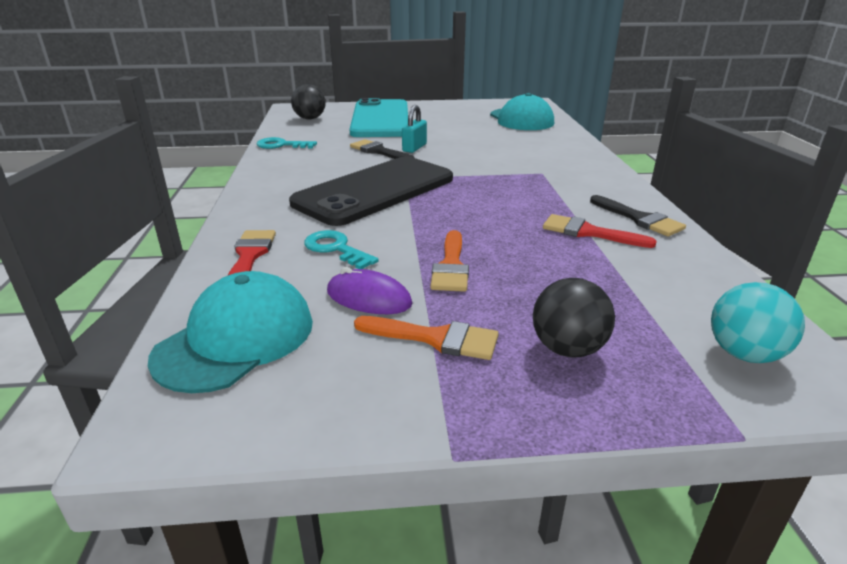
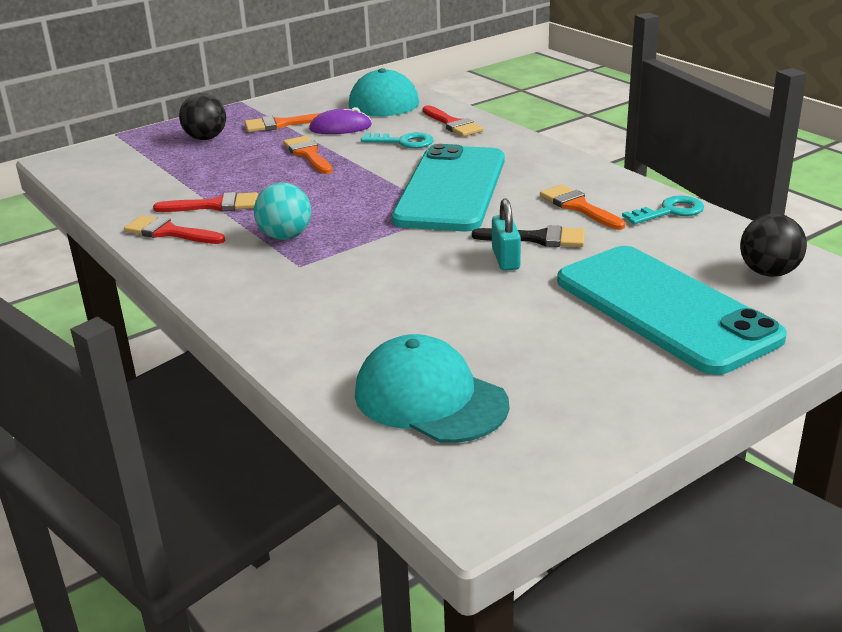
camera: 150 degrees right, 0 degrees up
(321, 159) = (578, 207): none -> orange brush
(375, 191) = (451, 189): black phone -> turquoise phone
(639, 219) = (169, 232): black brush -> red brush
(744, 354) = (103, 160): turquoise ball -> turquoise ball (285, 236)

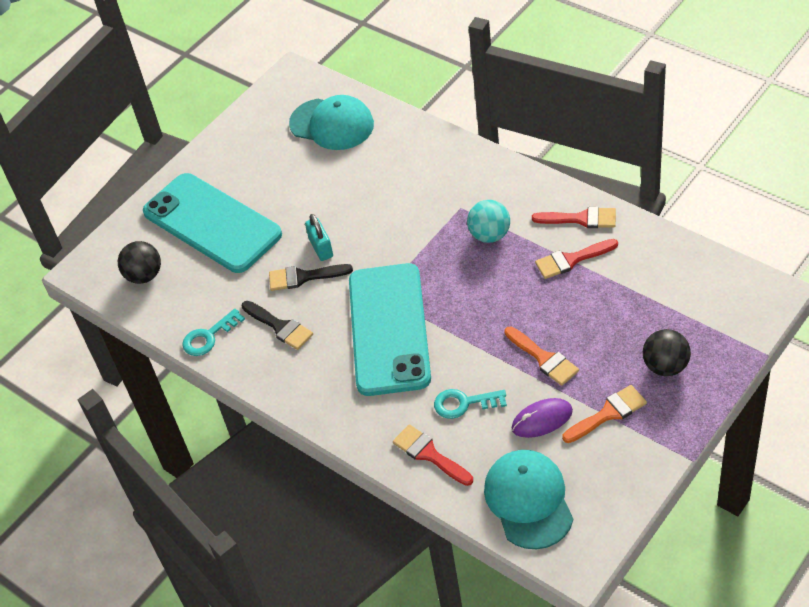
camera: 170 degrees right, 20 degrees up
(578, 207) = (280, 327): orange brush -> black brush

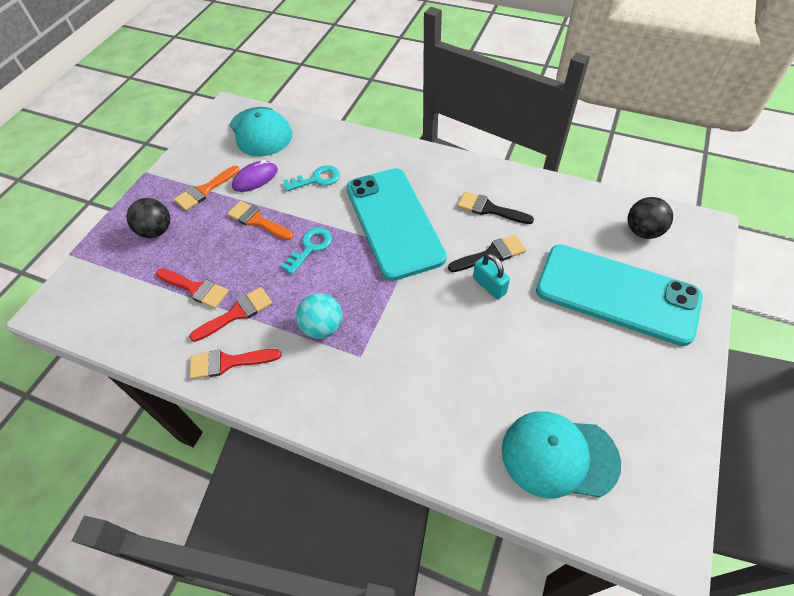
camera: 160 degrees right, 5 degrees up
(208, 337) = (546, 191): turquoise key -> turquoise key (310, 247)
(429, 454) = (335, 145): red brush -> red brush (196, 288)

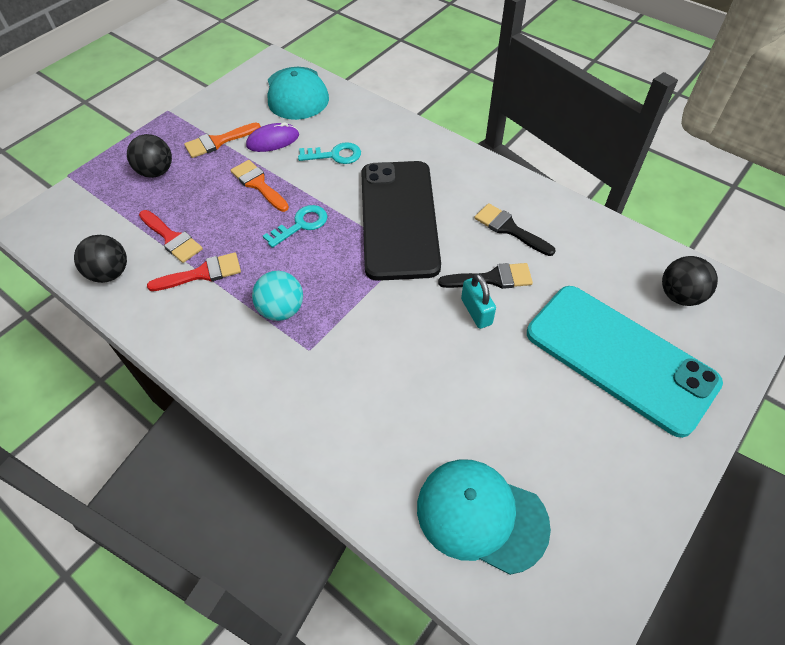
camera: 15 degrees right, 0 degrees up
(149, 335) = (110, 273): none -> black ball
(228, 362) = (175, 320): red brush -> none
(394, 222) = (399, 219): turquoise phone -> black phone

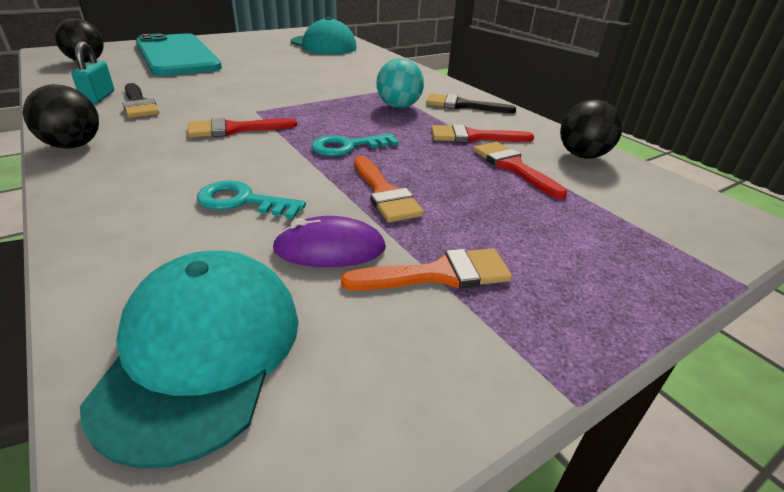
camera: 165 degrees left, 20 degrees down
(156, 172) = (559, 248): black ball -> black ball (73, 146)
(399, 219) = (234, 129): black phone -> red brush
(476, 311) = (240, 80): turquoise padlock -> turquoise padlock (99, 97)
(492, 278) = (203, 88): black brush -> black brush (462, 105)

